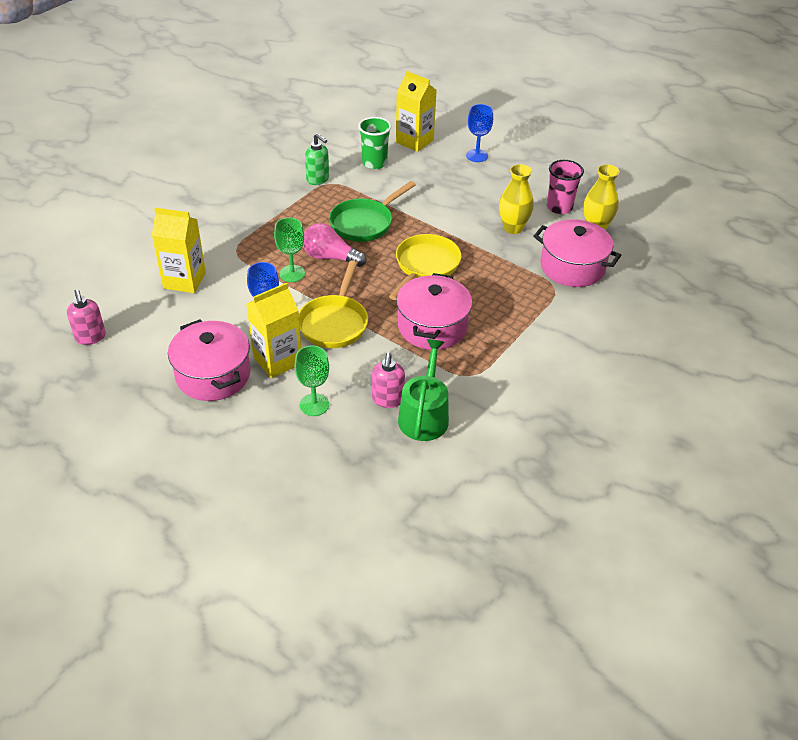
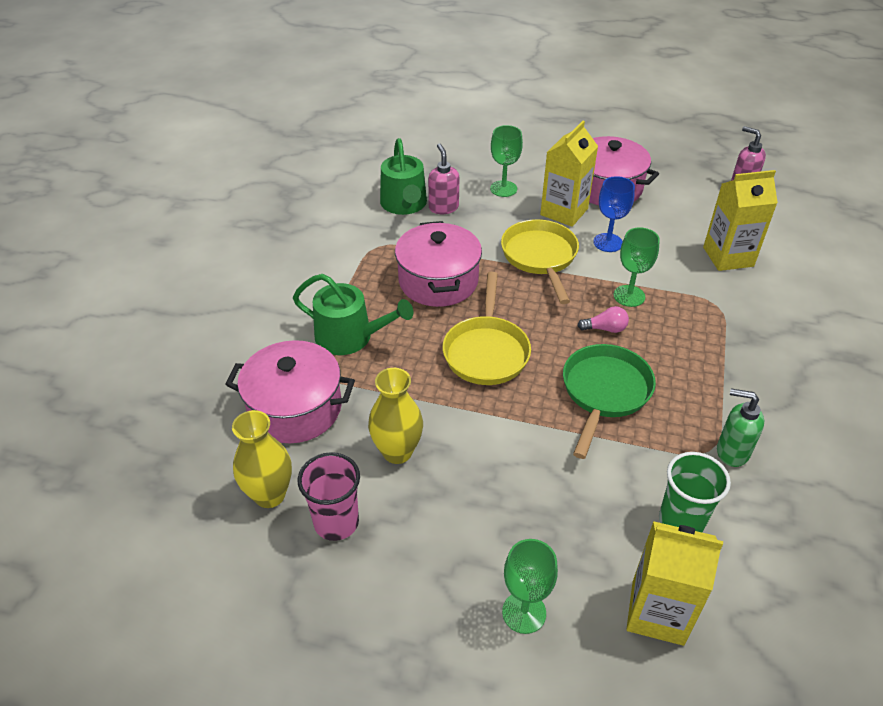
camera: 160 degrees right, 0 degrees up
(330, 257) = (605, 329): pink light bulb -> pink light bulb, size x0.57
(477, 156) = (524, 612): blue goblet -> green goblet
(520, 302) = (350, 337): none -> green watering can

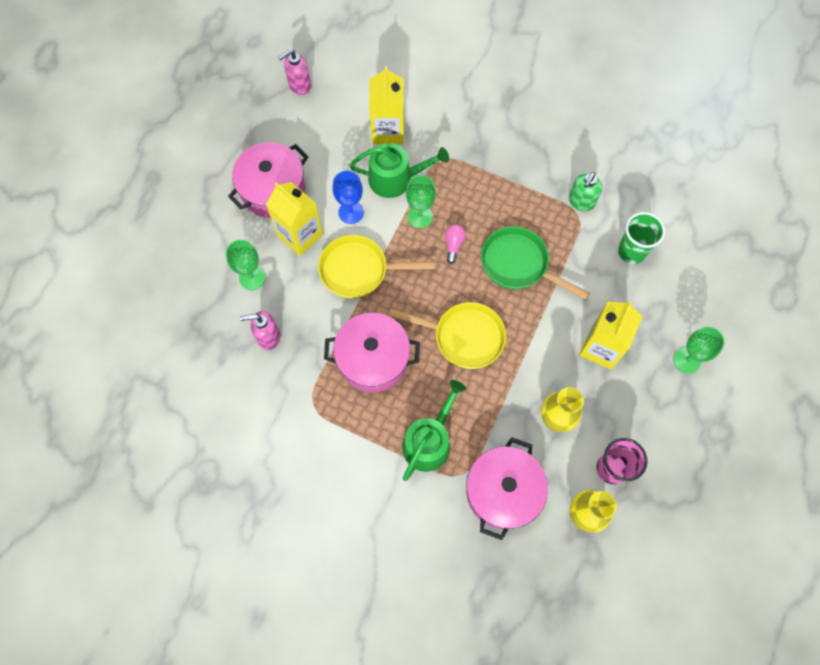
camera: 80 degrees left, 25 degrees up
(404, 204) = (254, 372): green watering can -> green watering can (396, 179)
(657, 612) = (691, 285): yellow carton -> yellow carton (601, 347)

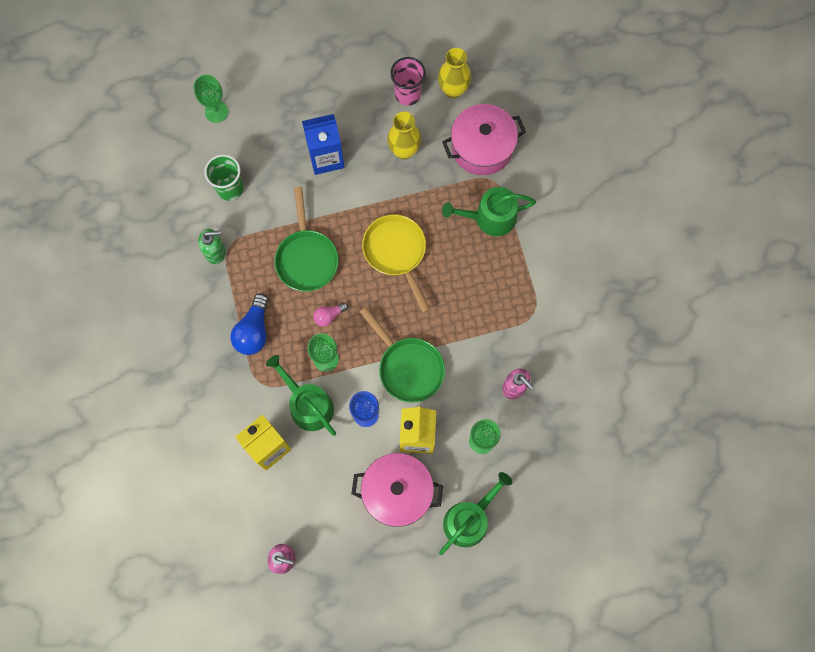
camera: 130 degrees left, 5 degrees up
(205, 223) = (469, 519): none -> green watering can
(359, 270) = (408, 367): yellow pan -> green pan
(373, 359) = (466, 300): pink pot -> none
(489, 183) = (253, 331): none -> blue light bulb
(601, 347) = (326, 157): yellow carton -> blue carton
(687, 360) = (288, 98): green goblet -> green goblet (216, 111)

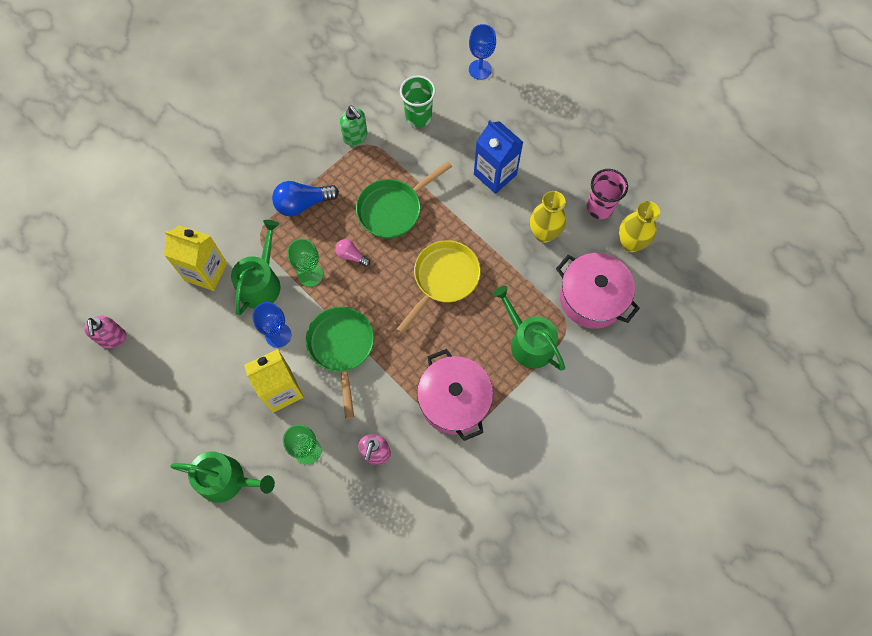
camera: 60 degrees right, 5 degrees down
(216, 111) = (480, 69): green goblet -> blue goblet
(397, 492) = (220, 401): pink pot -> pink pot (454, 401)
(408, 367) = (341, 347): green pan -> green pan turned 150 degrees clockwise

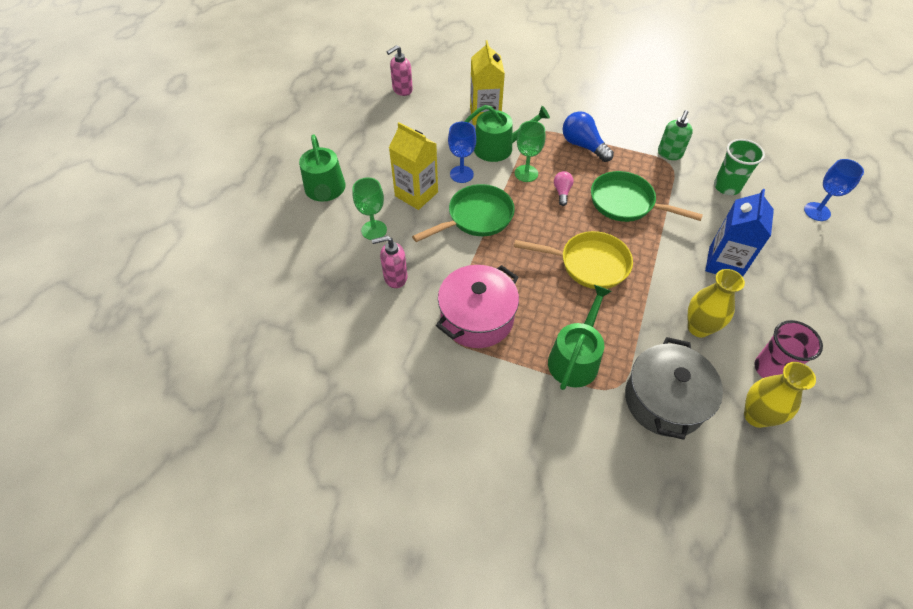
camera: 65 degrees right, 15 degrees down
(592, 298) = (664, 400): pink pot -> grey pot

